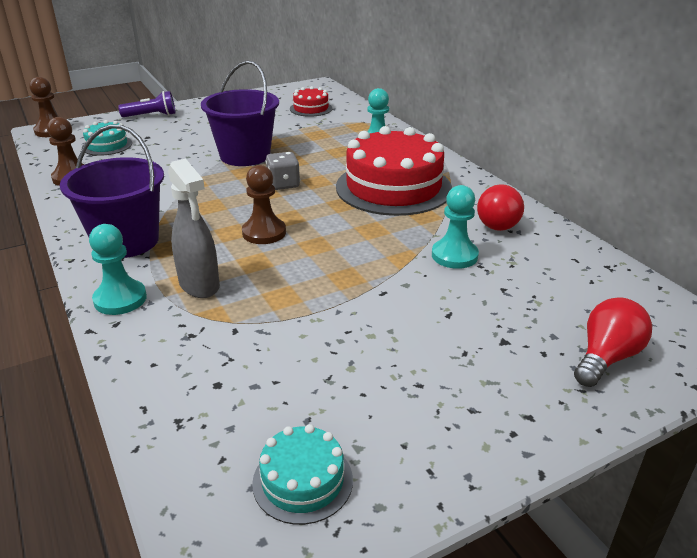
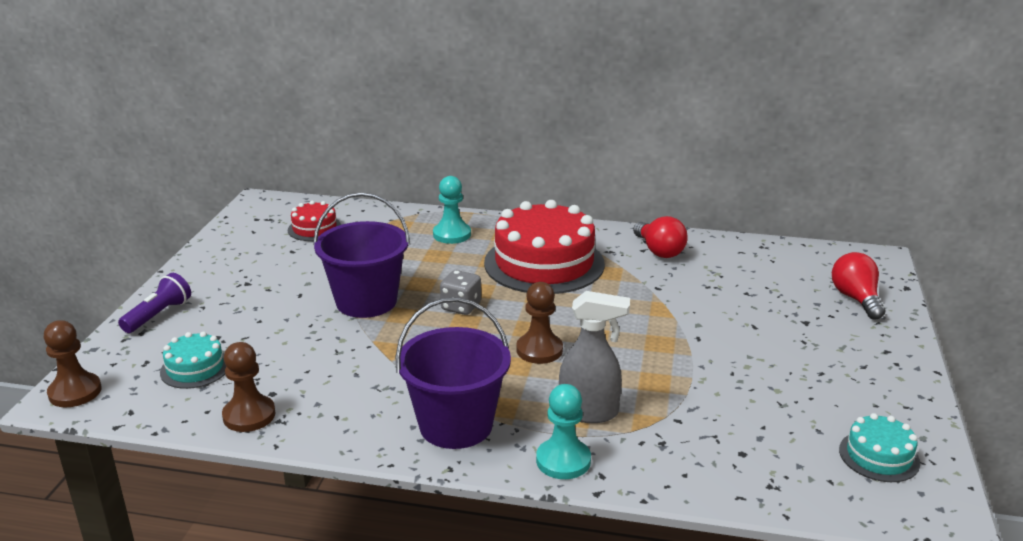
camera: 50 degrees left, 5 degrees down
(454, 256) = (683, 289): turquoise pawn -> none

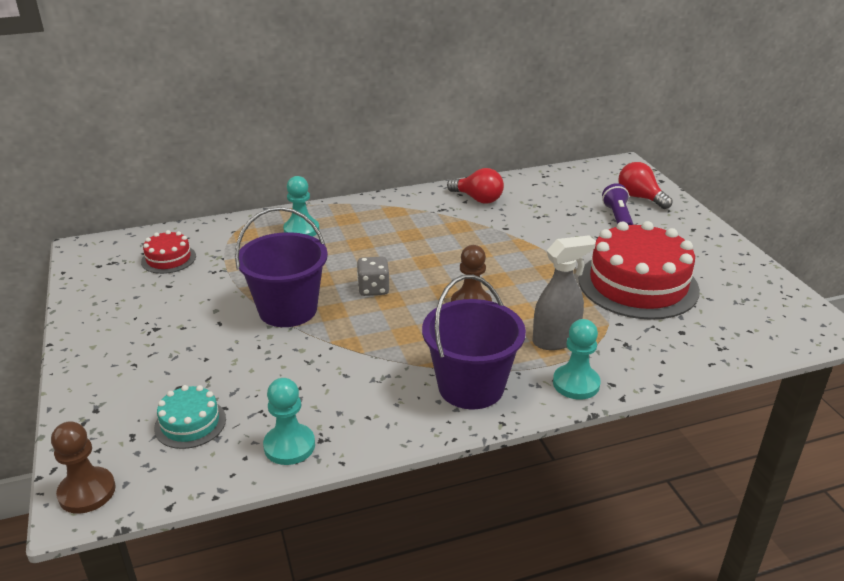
camera: 30 degrees left, 5 degrees up
(158, 315) = (95, 387): purple flashlight -> purple flashlight (617, 218)
(249, 415) = (289, 446): brown pawn -> turquoise pawn
(544, 263) = (402, 233): red cake -> red cake (638, 284)
(879, 456) = (759, 303): turquoise cake -> none

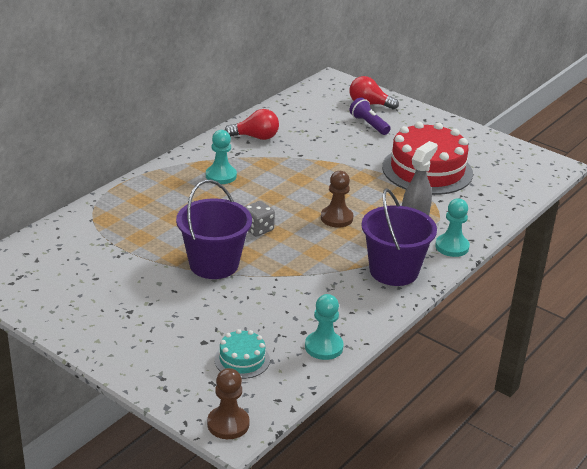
camera: 35 degrees left, 0 degrees up
(168, 259) = (66, 258): red cake -> none
(301, 230) = (147, 202): turquoise pawn -> turquoise pawn (221, 176)

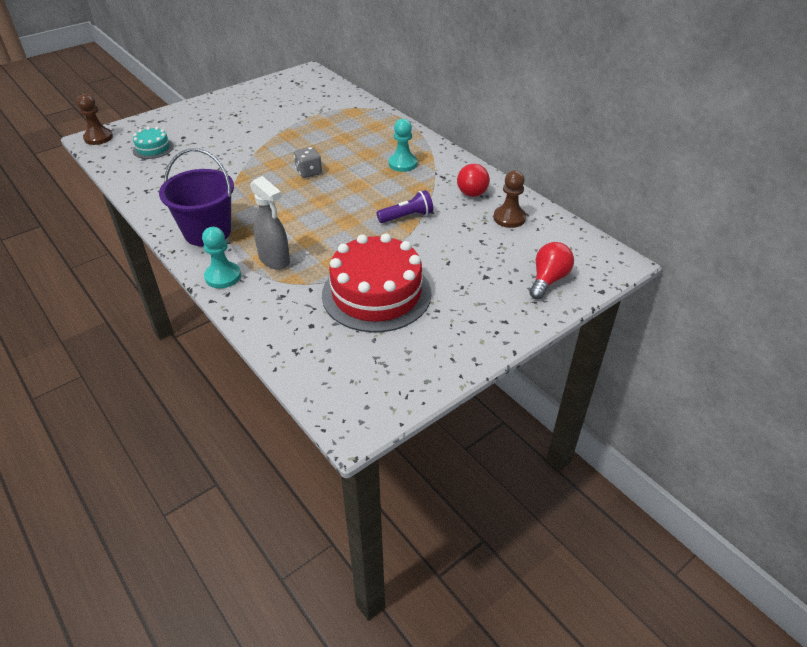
camera: 105 degrees right, 10 degrees up
(214, 264) = (270, 148): purple bucket -> none
(324, 347) = (139, 181): turquoise pawn -> none
(336, 218) = (307, 215): brown pawn -> brown pawn (509, 218)
(369, 125) = (493, 270): purple flashlight -> purple flashlight (407, 217)

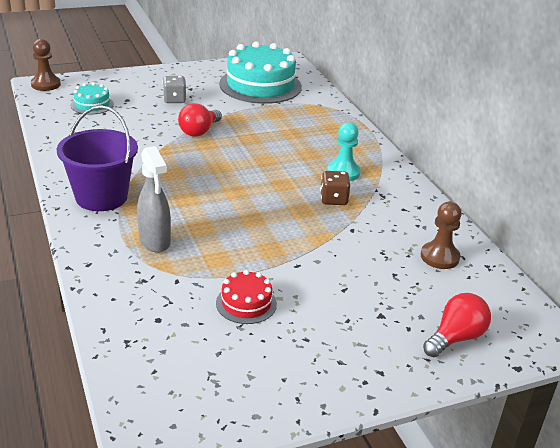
camera: 15 degrees right, 10 degrees down
(223, 276) = (93, 245): turquoise pawn -> none
(296, 99) = (260, 85): none -> turquoise cake
(309, 172) = (237, 160): grey dice -> grey dice (174, 100)
(376, 294) = (246, 303): red cake -> red cake, size x0.47
(405, 189) = (333, 199): none -> brown dice
(407, 217) = (321, 229): purple flashlight -> none
(473, 190) = (411, 217): red light bulb -> red light bulb (199, 131)

